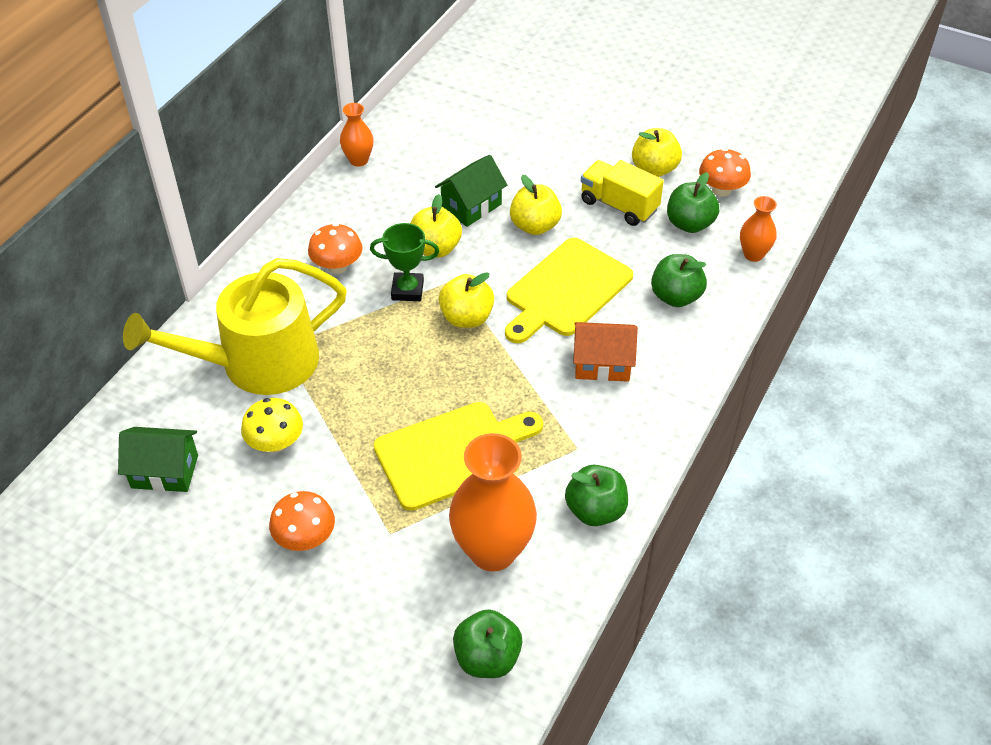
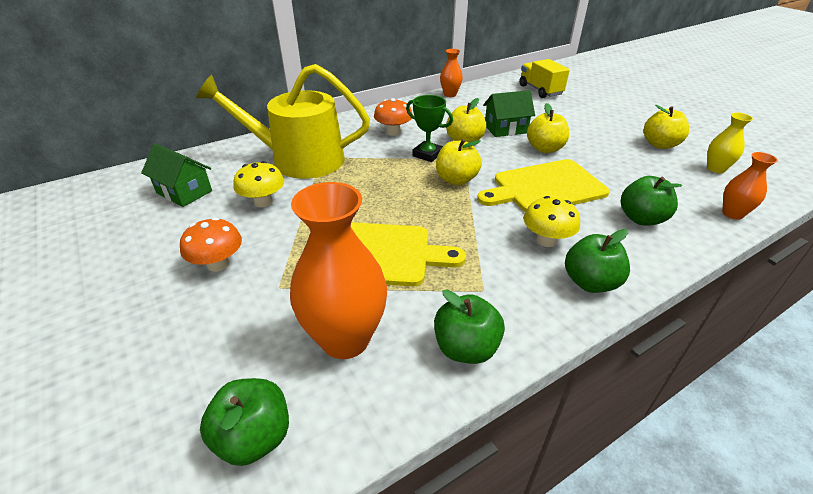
camera: 30 degrees right, 10 degrees down
(602, 364) = (546, 240): orange house -> yellow mushroom
(619, 205) = (619, 155): yellow truck -> yellow truck (540, 90)
(689, 224) = (676, 180): green apple -> green apple (590, 282)
(721, 190) = (715, 169): orange mushroom -> yellow vase

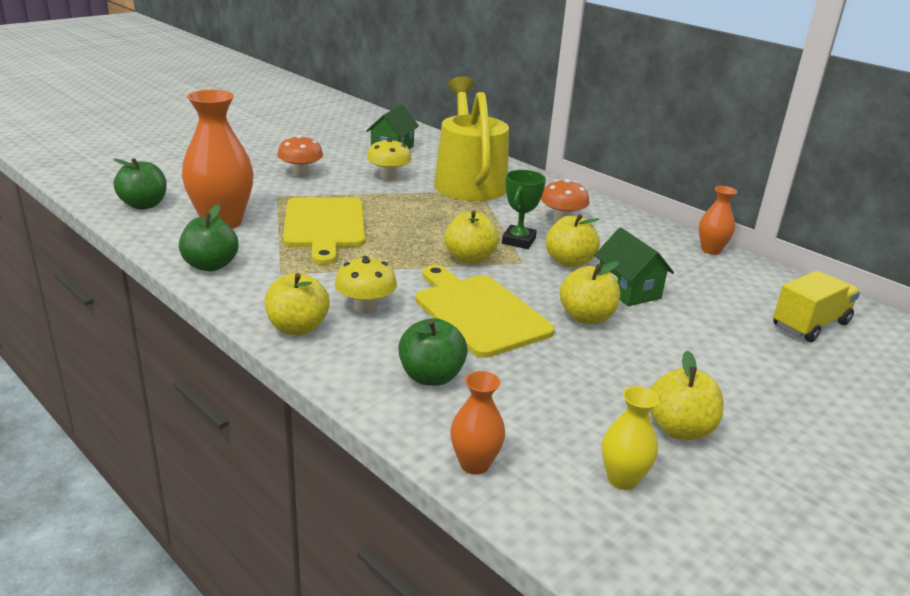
camera: 75 degrees right, 10 degrees down
(590, 282) = (297, 328): green apple -> yellow apple

